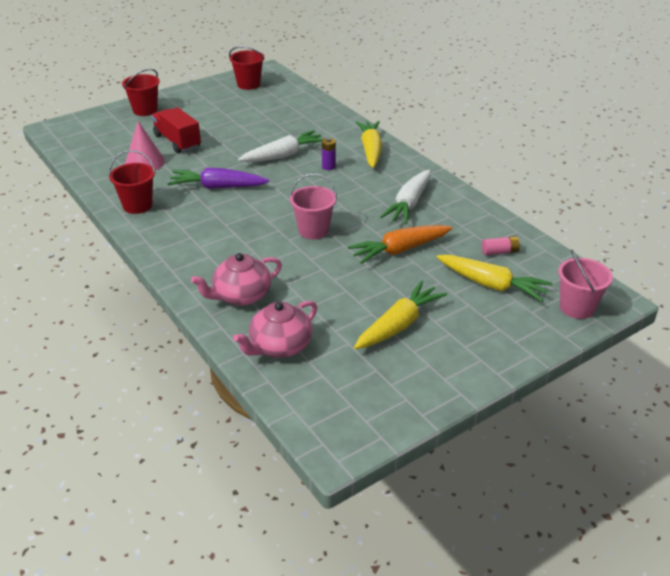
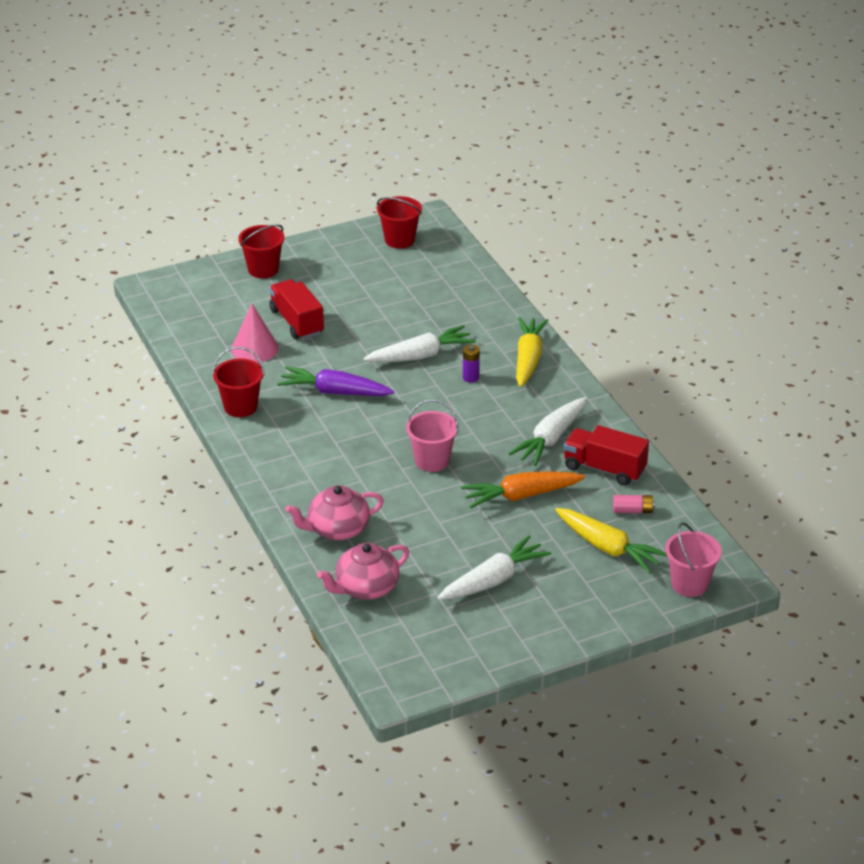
camera: 10 degrees right, 0 degrees up
(399, 325) = (493, 580): yellow carrot -> white carrot
(462, 222) = (604, 468): none -> red truck

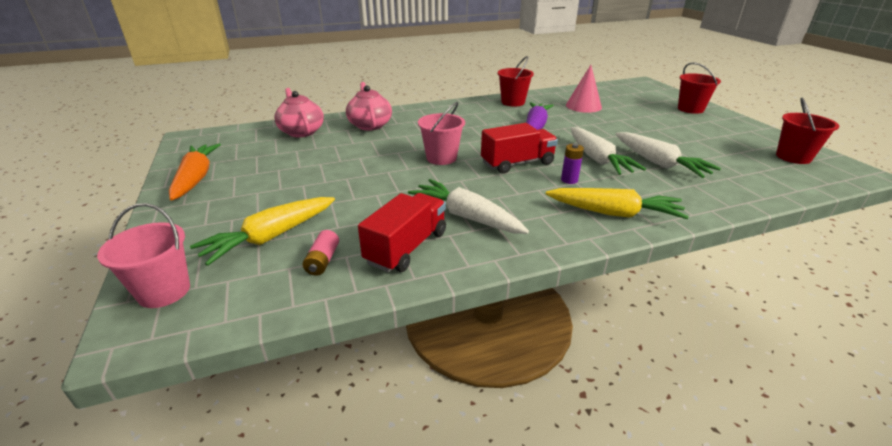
camera: 95 degrees right, 5 degrees down
(297, 322) = (624, 118): red truck -> red truck (517, 163)
(493, 580) = (272, 175): white carrot -> white carrot (658, 163)
(521, 496) = (378, 194): orange carrot -> orange carrot (196, 178)

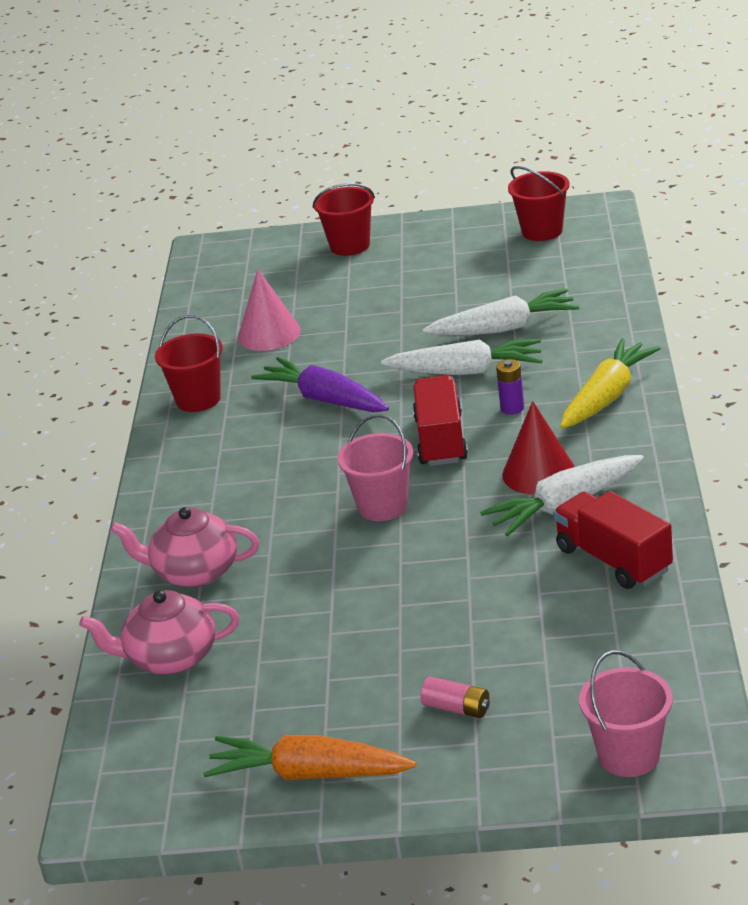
camera: 65 degrees left, 0 degrees up
(271, 237) = (541, 674): yellow carrot -> none
(323, 261) = (615, 627): pink battery -> pink battery (456, 708)
(501, 201) = (539, 473): none -> red cone

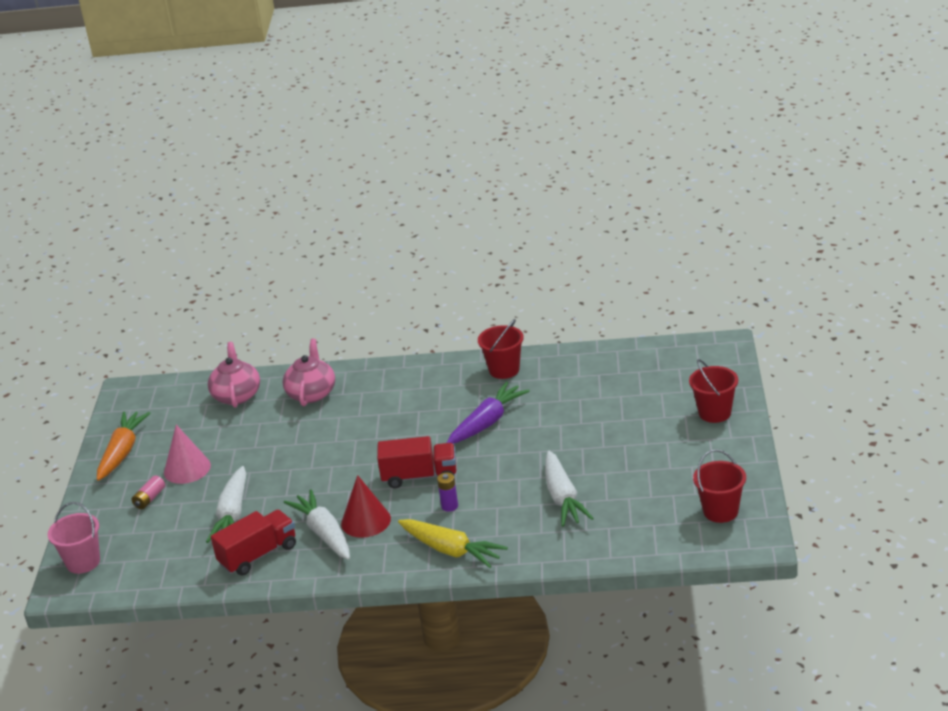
camera: 90 degrees right, 0 degrees up
(269, 334) = (584, 389): pink cone -> pink cone (187, 468)
(382, 506) = (352, 457): pink bucket -> none
(466, 371) = (506, 482): white carrot -> white carrot (232, 514)

